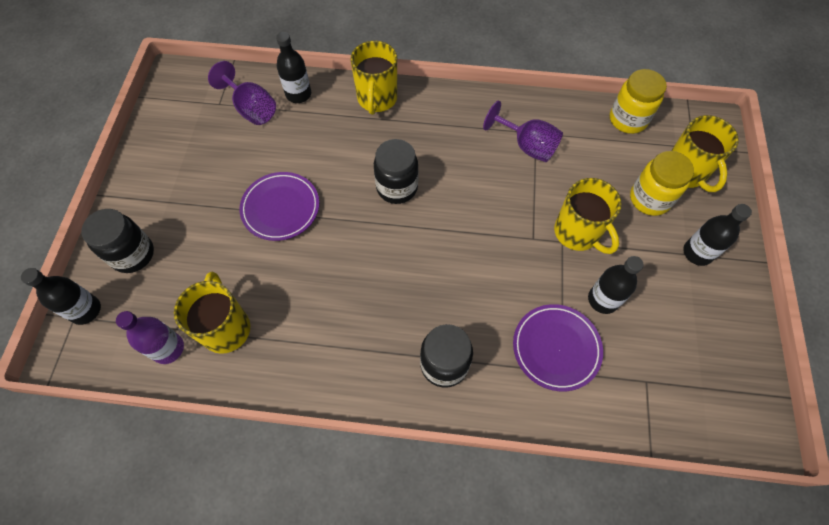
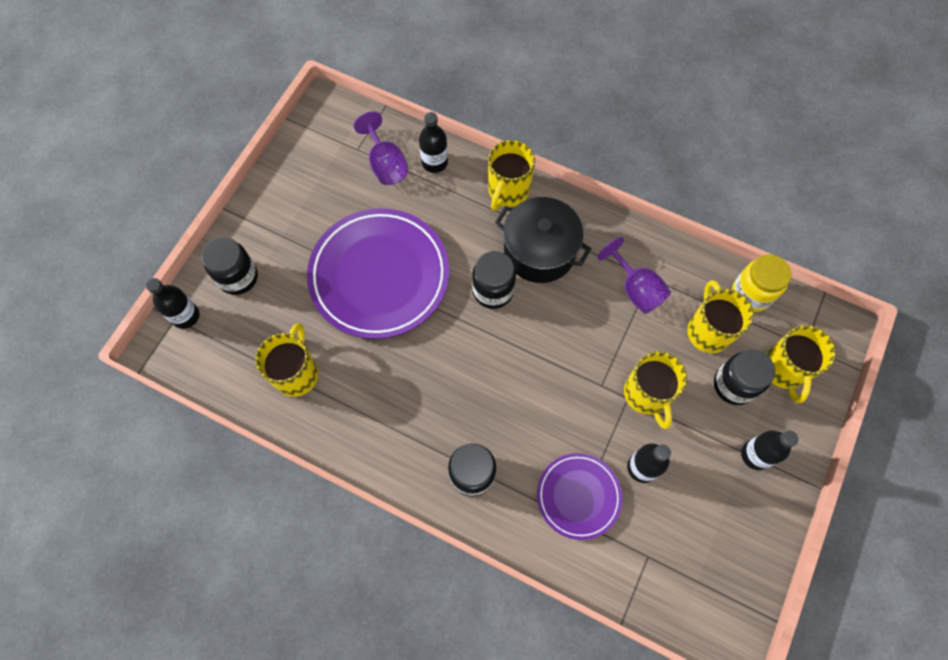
camera: 20 degrees right, 5 degrees up
(168, 348) = (243, 375): purple bottle -> none
(281, 208) = (379, 276): purple plate -> purple plate, size x1.85
(426, 140) = (539, 251): none -> black pot
(606, 161) = (708, 331): none -> yellow mug
(649, 199) = (734, 385): yellow jar -> black jar

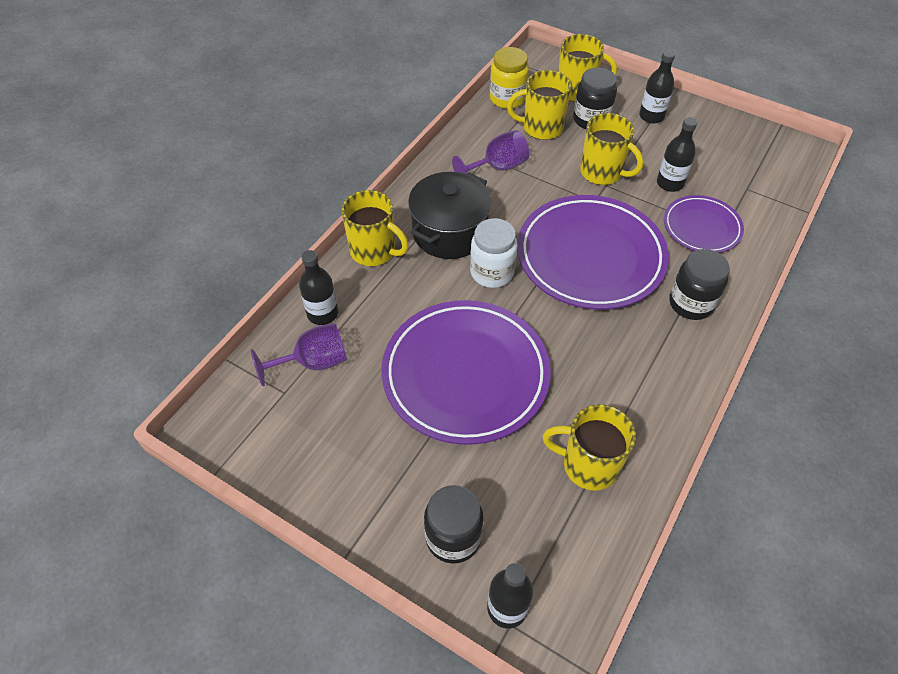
camera: 85 degrees left, 15 degrees down
(493, 291) = (492, 273): black jar -> white jar
(523, 379) = (590, 256): none -> purple plate
(646, 395) = (602, 173): yellow mug -> yellow mug turned 45 degrees clockwise

